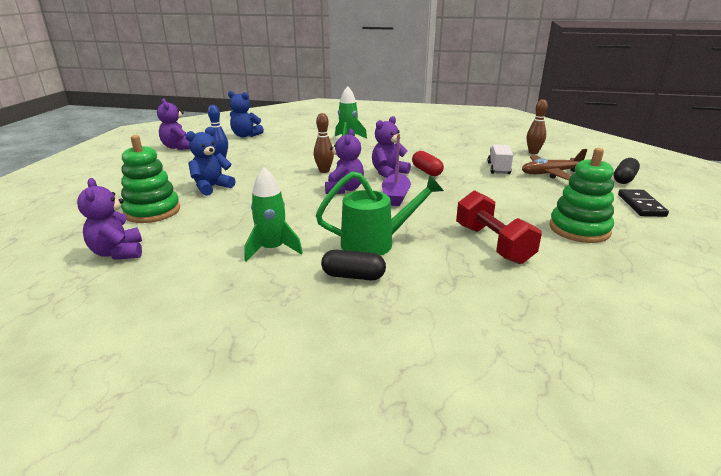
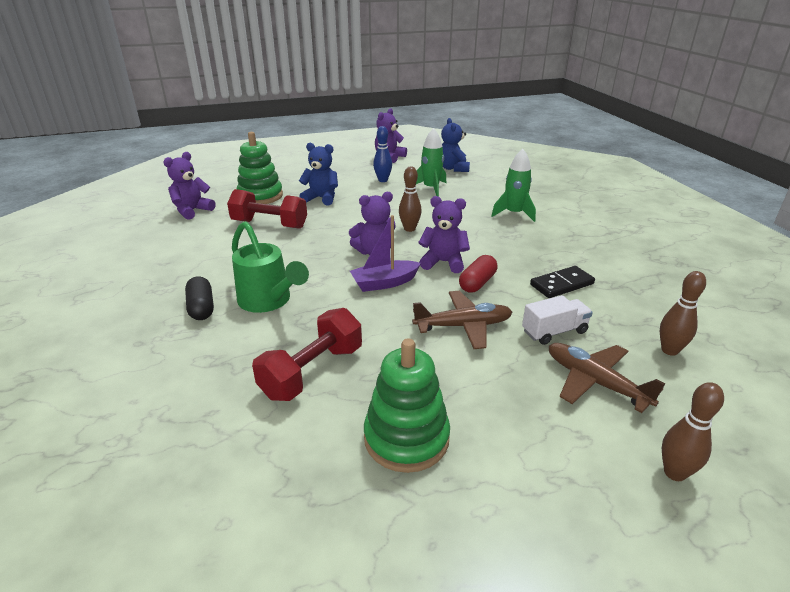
camera: 60 degrees right, 5 degrees up
(228, 218) = (269, 224): none -> red dumbbell
(272, 249) = (228, 259): green rocket -> green rocket (431, 188)
(474, 187) = (463, 326): none -> brown plane
(624, 179) = (674, 473): black capsule -> brown bowling pin
(641, 205) = (564, 503): black domino -> black domino (561, 284)

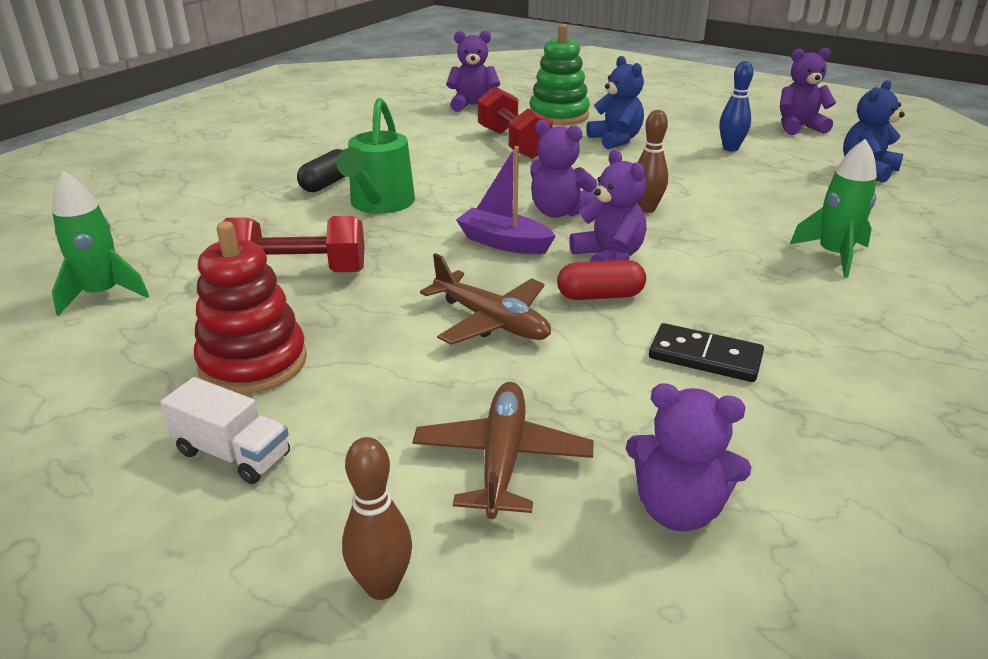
camera: 50 degrees right, 0 degrees up
(406, 438) = (253, 362): green stacking toy -> red stacking toy
(431, 188) = (776, 180): green rocket -> green rocket (103, 294)
(554, 331) = (574, 389): white truck -> white truck (233, 454)
(669, 350) = (678, 509): brown bowling pin -> purple teddy bear

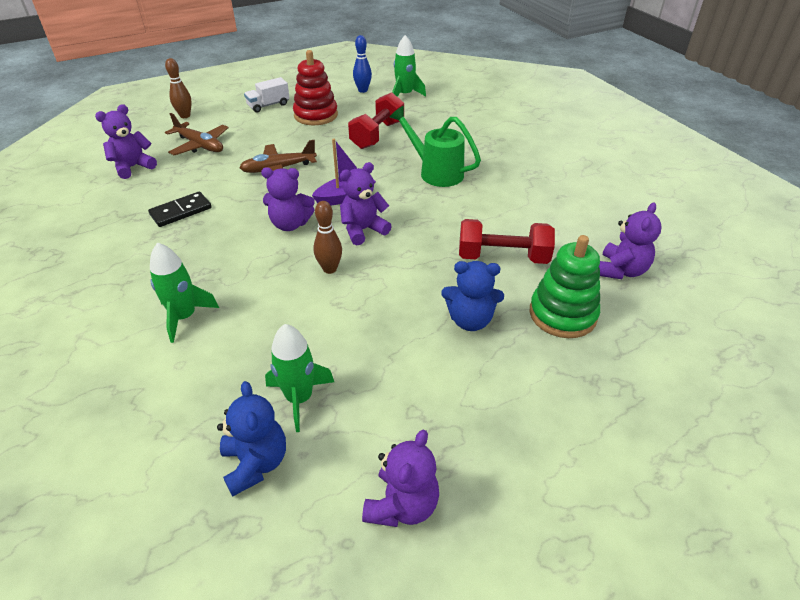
camera: 120 degrees right, 10 degrees up
(327, 183) = (483, 162): black capsule -> none
(600, 295) = (260, 205): red capsule -> none
(730, 148) = (391, 390): blue bowling pin -> blue bowling pin (363, 90)
(798, 174) = (299, 398): none -> green rocket

